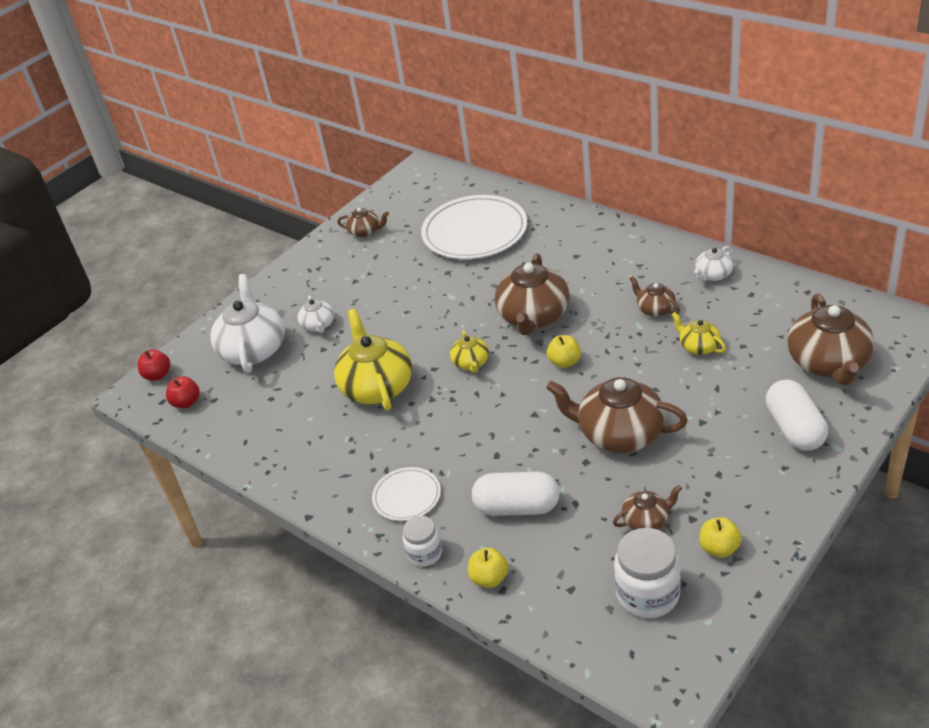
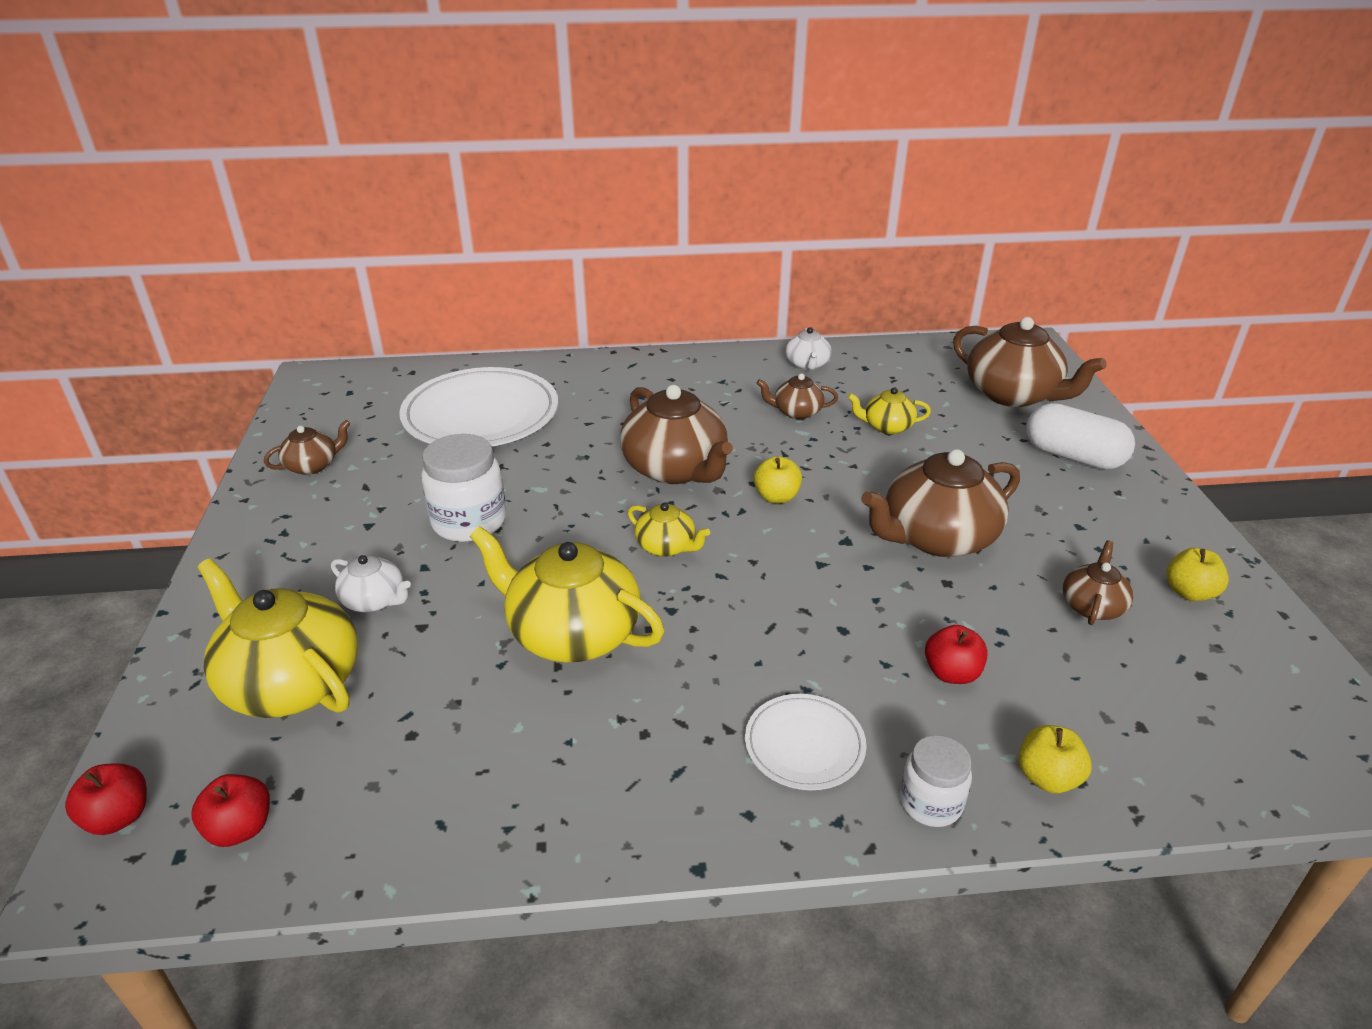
camera: 50 degrees left, 5 degrees down
(253, 349) = (291, 682): white teapot -> yellow teapot
(517, 507) = (951, 673): white capsule -> red apple
(647, 594) = (1210, 679): white jar -> white jar (469, 522)

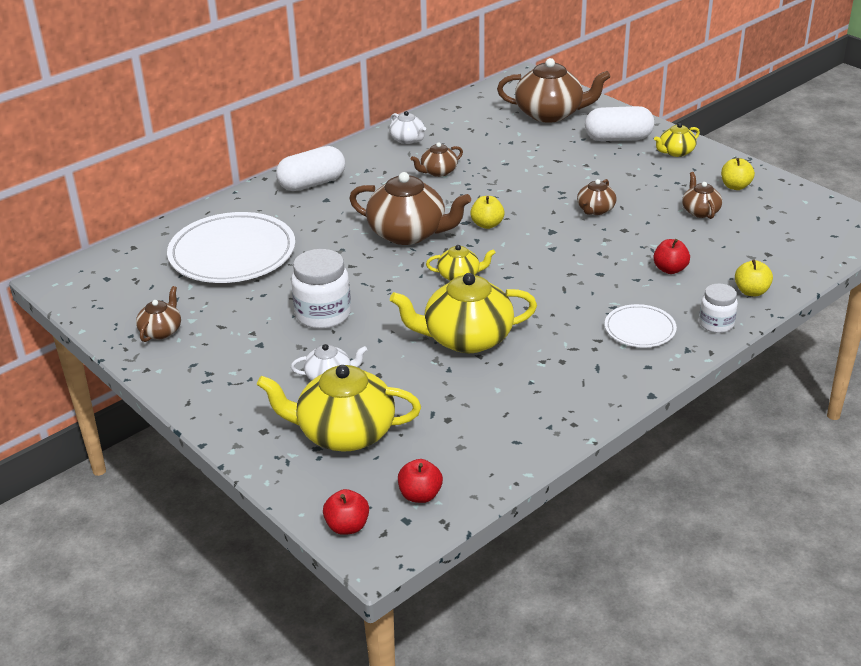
camera: 35 degrees left, 0 degrees up
(650, 374) = (312, 183): none -> white capsule
(887, 426) = (501, 160): yellow teapot -> yellow teapot (676, 152)
(937, 537) = (595, 210): brown teapot -> brown teapot, size x0.51

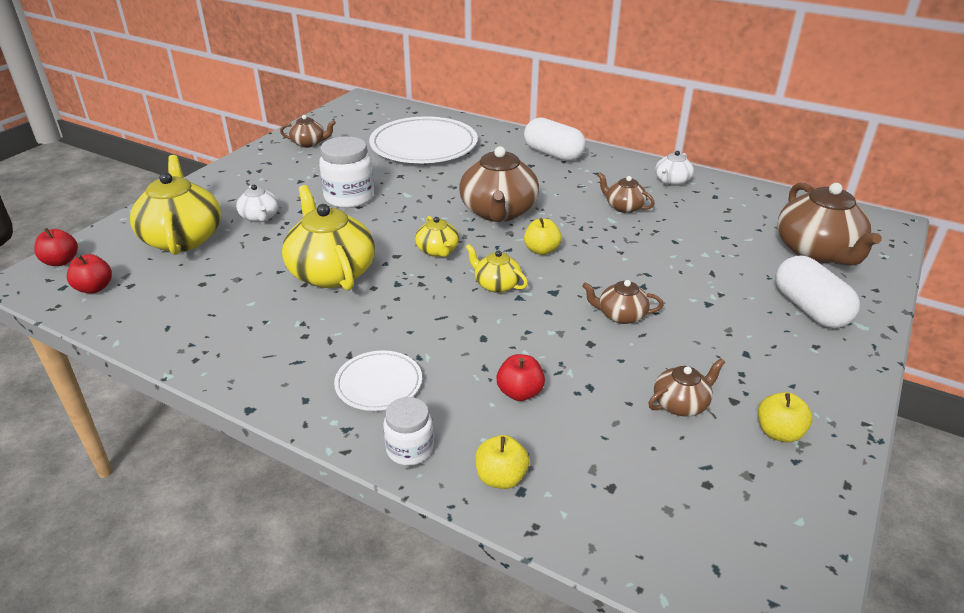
camera: 70 degrees right, 0 degrees up
(676, 152) = (823, 362): yellow teapot -> yellow teapot (496, 284)

